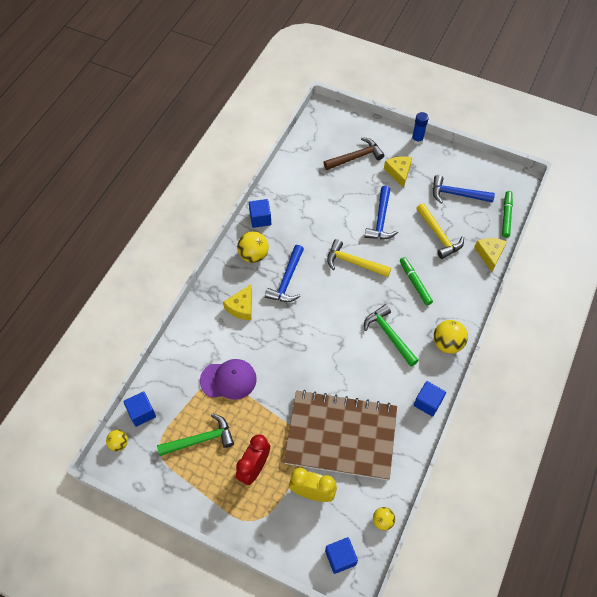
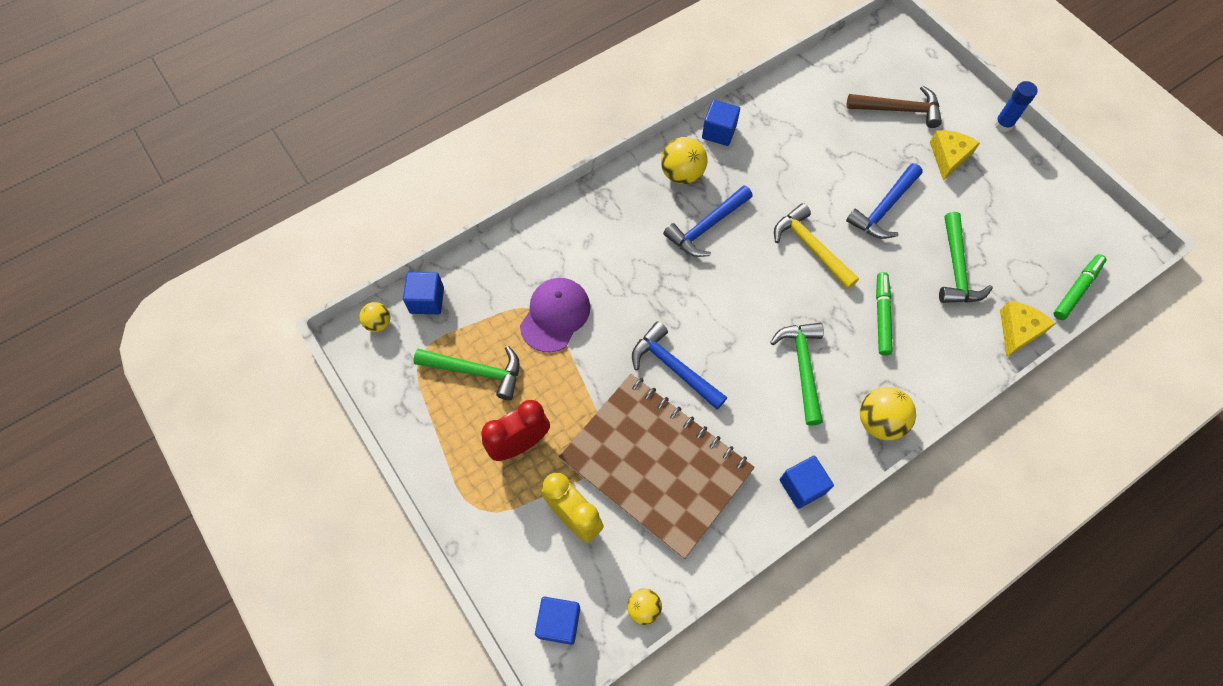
camera: 30 degrees right, 5 degrees up
(228, 380) = (555, 315): purple cap -> purple cap turned 90 degrees counterclockwise
(241, 307) = (626, 232): yellow cheese -> none
(439, 235) = (956, 268): yellow hammer -> green hammer
(457, 194) = (1018, 225): blue hammer -> blue hammer (674, 367)

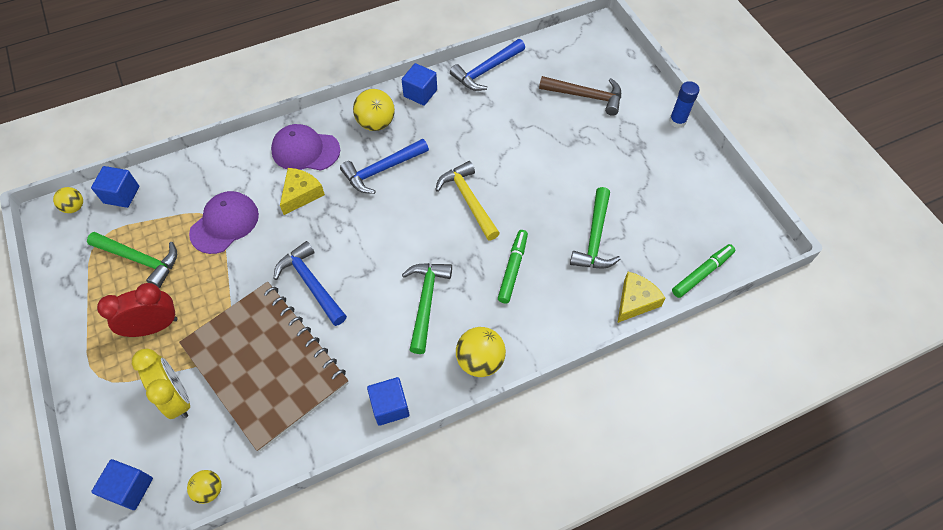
camera: 10 degrees right, 5 degrees down
(615, 217) = (305, 150): none -> purple cap
(884, 208) = (545, 177): blue hammer -> blue hammer (486, 70)
(948, 157) = (618, 141): yellow cheese -> yellow cheese (301, 194)

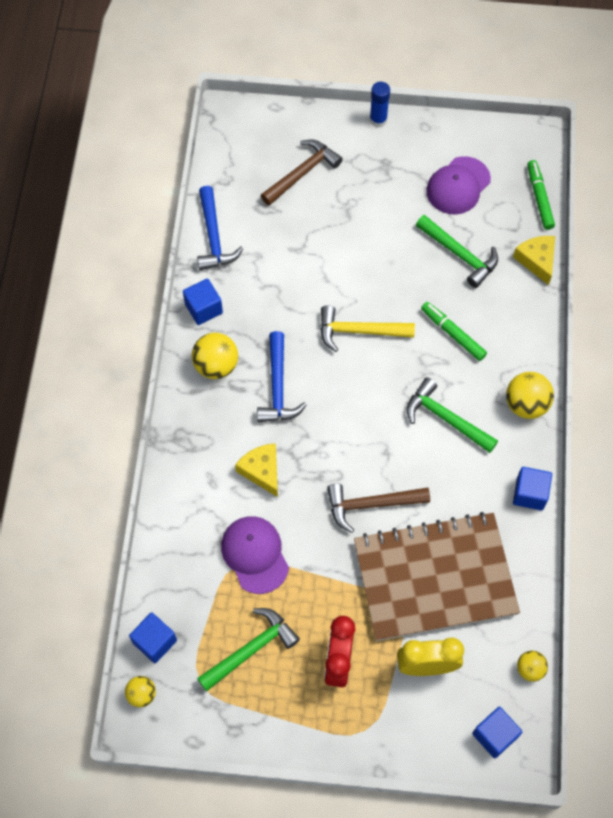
camera: 60 degrees left, 5 degrees up
(305, 150) = (209, 444): purple cap -> purple cap (458, 186)
(311, 284) = (371, 504): blue hammer -> brown hammer

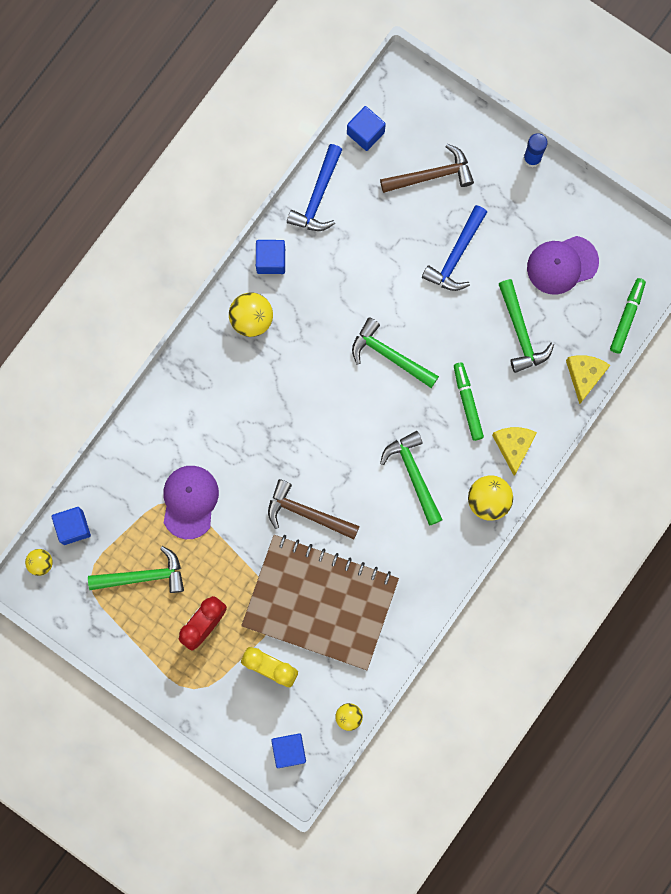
camera: 30 degrees right, 15 degrees up
(262, 471) = (236, 434): yellow cheese -> yellow cheese (513, 446)
(278, 387) = (291, 367): blue hammer -> blue hammer (456, 255)
(359, 331) = (390, 355): yellow hammer -> green hammer
(529, 494) = (441, 578): blue cube -> blue cube (365, 133)

